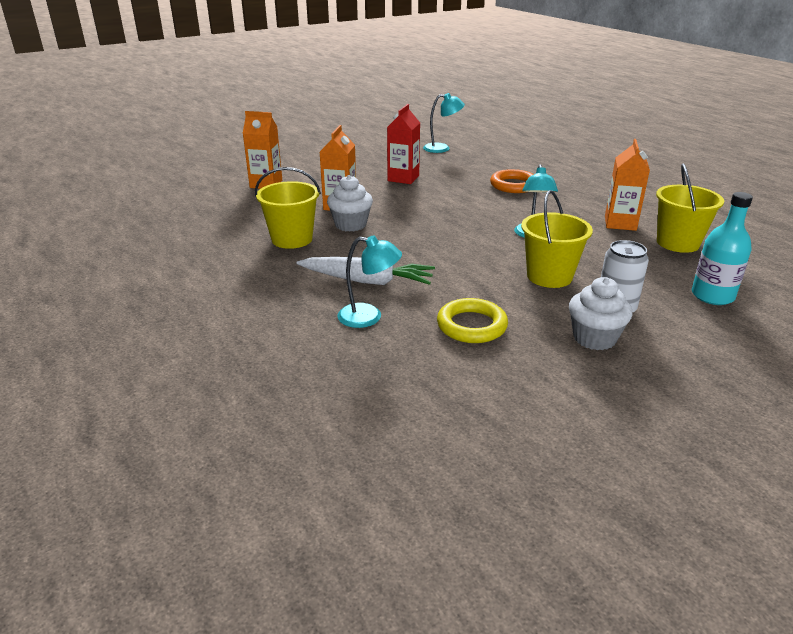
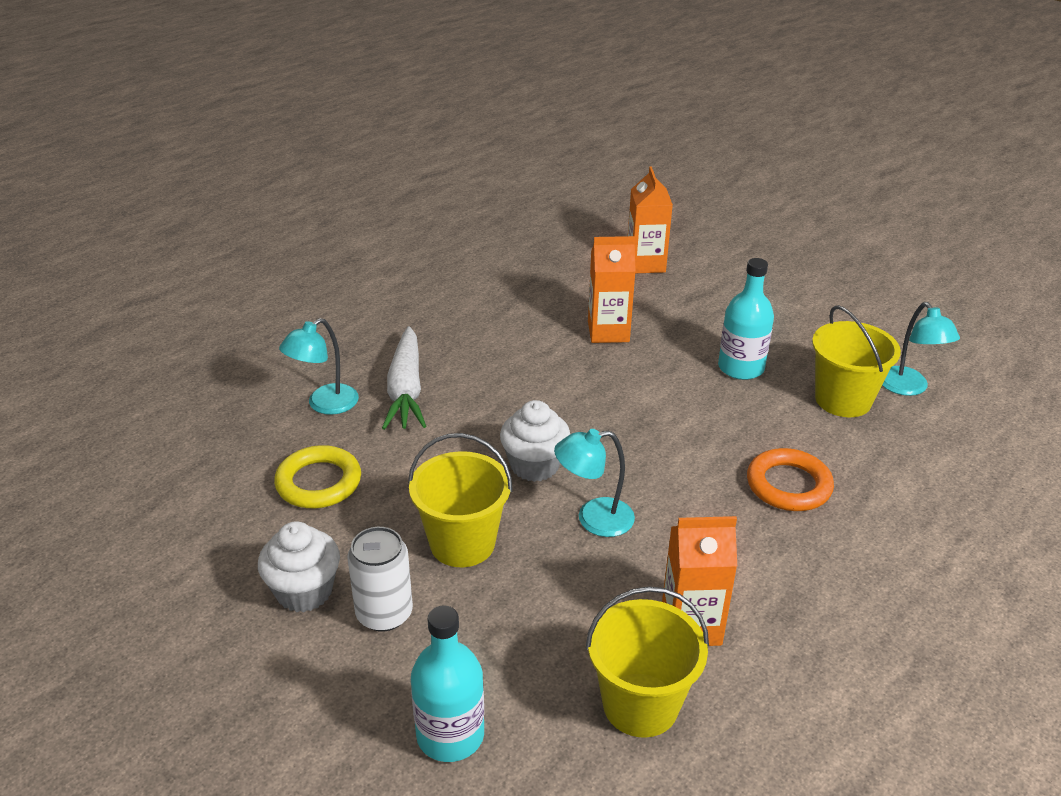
camera: 75 degrees right, 5 degrees up
(292, 239) = (493, 317): yellow bucket -> yellow bucket (843, 400)
(350, 225) = (553, 351): white cupcake -> white cupcake (534, 465)
(369, 317) = (325, 405): turquoise lamp -> turquoise lamp turned 45 degrees clockwise
(403, 178) = (741, 368): red carton -> turquoise bottle

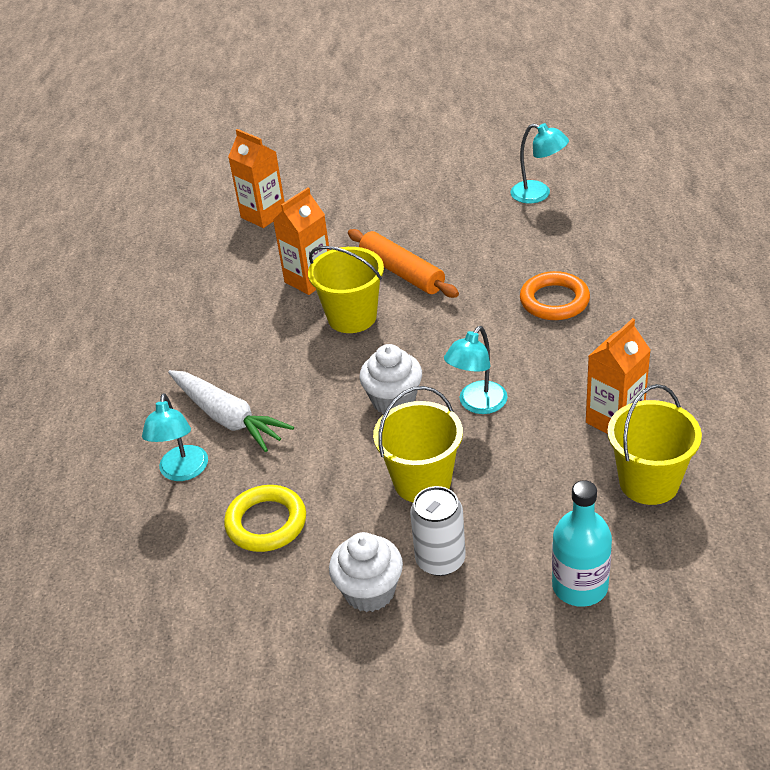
camera: 40 degrees left, 5 degrees up
(689, 373) = (402, 272): none -> orange rolling pin
(741, 368) = (428, 247): turquoise bottle -> none
(843, 400) = (513, 227): yellow bucket -> yellow bucket (352, 317)

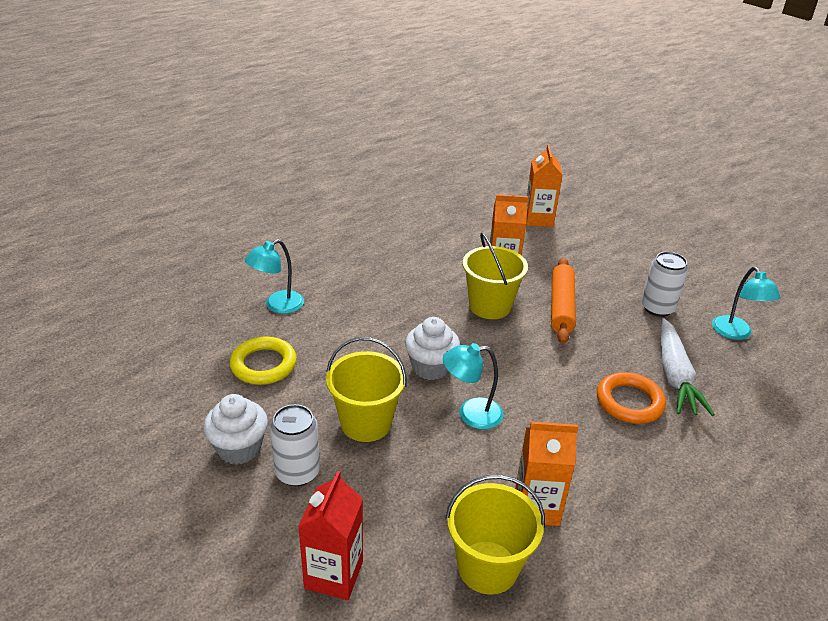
camera: 45 degrees right, 5 degrees down
(227, 417) = (341, 300): white carrot -> white carrot (675, 375)
(464, 217) = (657, 308): none -> white can
(580, 586) = (334, 575): turquoise bottle -> red carton

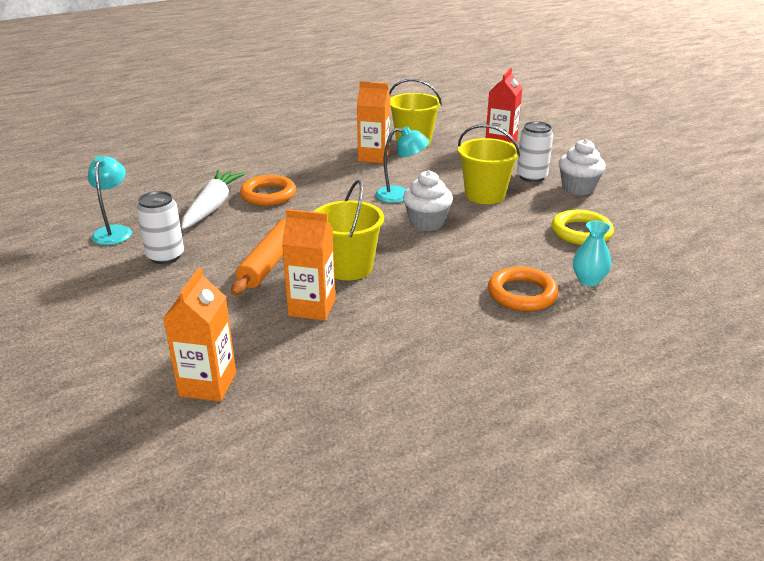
camera: 170 degrees left, 5 degrees down
(277, 306) = (588, 280): turquoise lamp -> turquoise vase
(338, 289) = (522, 294): none -> orange ring

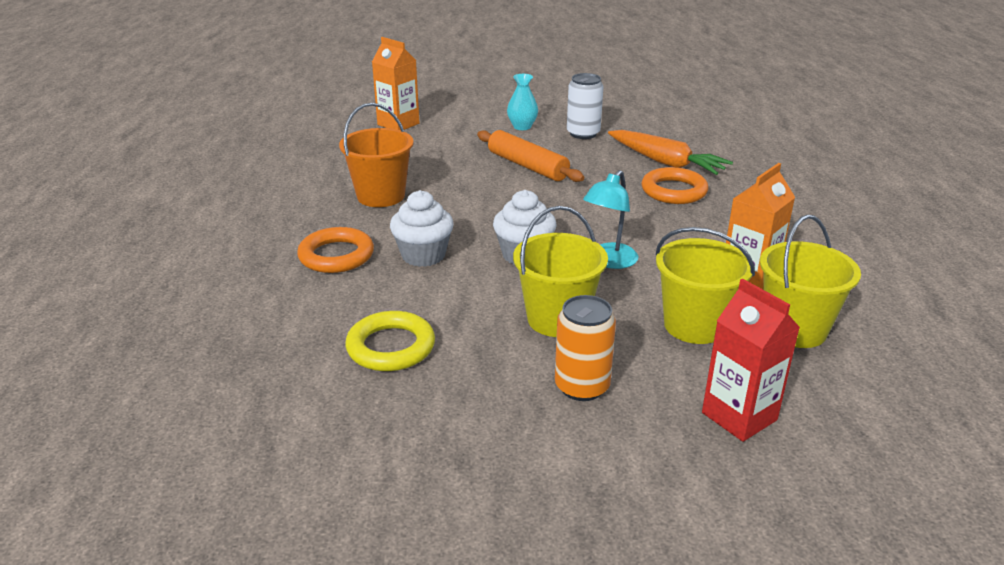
camera: 120 degrees right, 0 degrees up
(114, 231) = (648, 123): turquoise lamp -> none
(212, 207) = (665, 162): white carrot -> orange carrot
(312, 307) = (439, 167): orange carton -> none
(349, 267) = (481, 194): yellow bucket -> yellow bucket (694, 325)
(405, 316) = (381, 196): none -> orange bucket
(531, 176) = (582, 386): white can -> orange can
(578, 188) = (504, 412): white cupcake -> white cupcake (423, 255)
(588, 280) = (304, 301): turquoise vase -> turquoise vase (522, 127)

